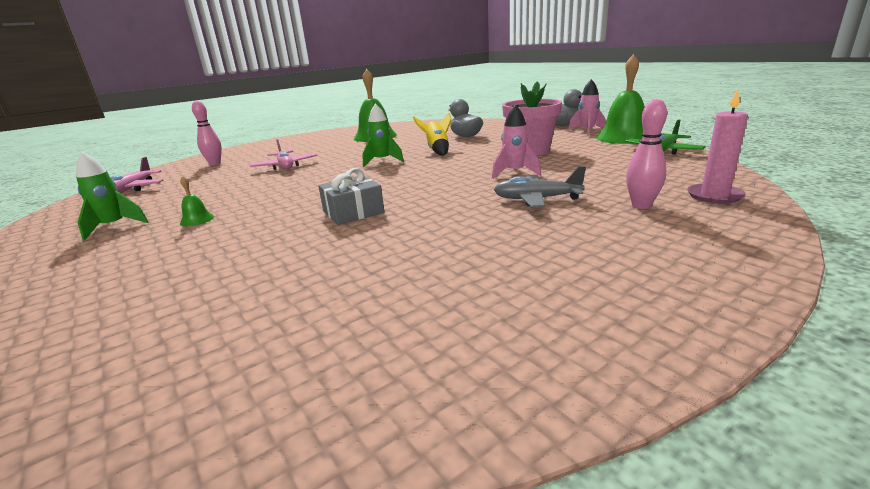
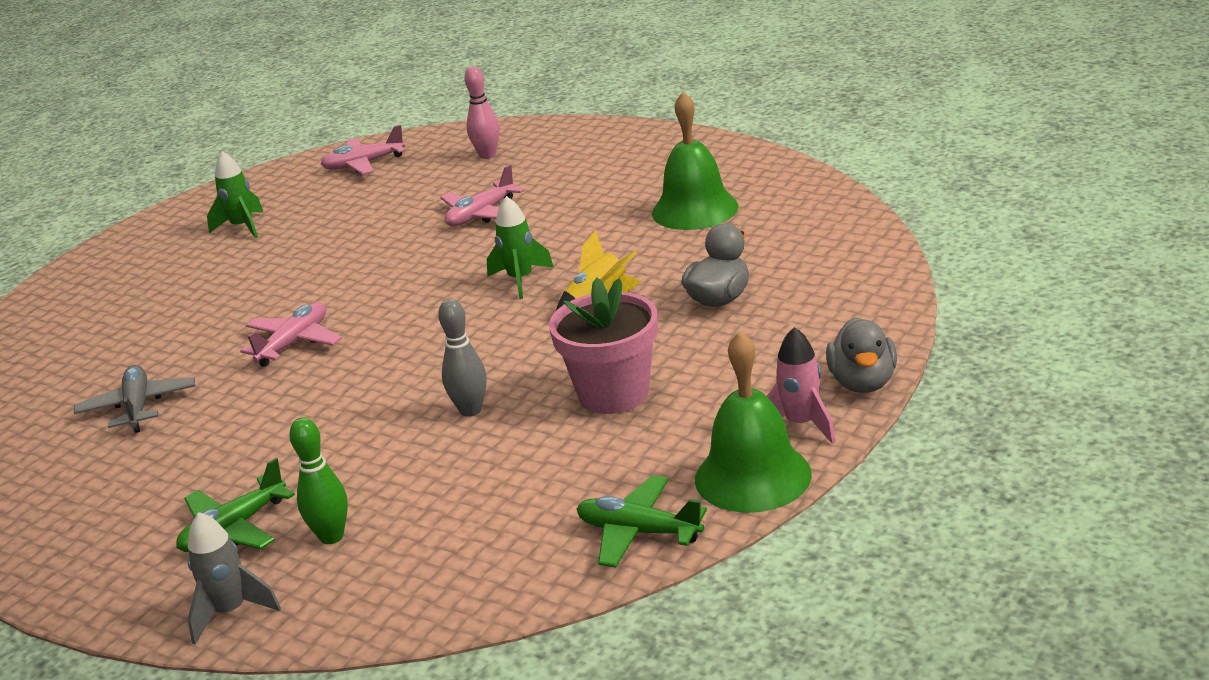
camera: 70 degrees right, 5 degrees up
(197, 220) = (265, 261): green bell -> none
(353, 212) = (294, 343): grey gift -> pink plane
(514, 173) = (470, 410): pink rocket -> grey bowling pin
(536, 199) = (349, 454): grey plane -> grey plane (138, 407)
(616, 235) = (234, 529): none -> green plane
(641, 205) = (331, 536): pink bowling pin -> green bowling pin
(714, 196) = (377, 593): pink candle -> none
(740, 237) = (230, 612): none -> grey rocket

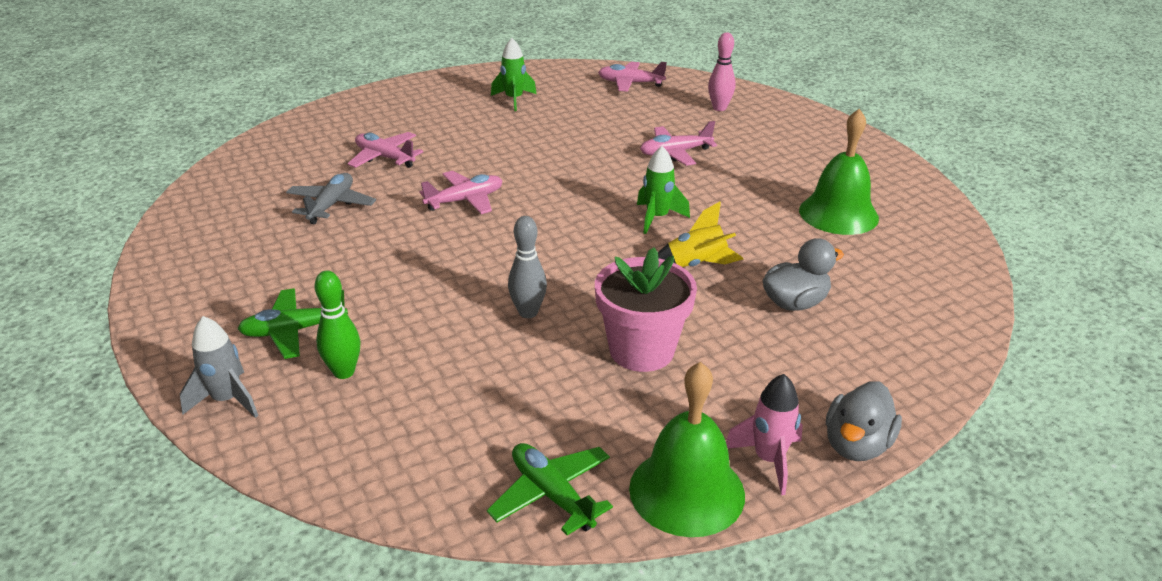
camera: 25 degrees right, 5 degrees up
(149, 339) = (385, 157): none -> pink plane

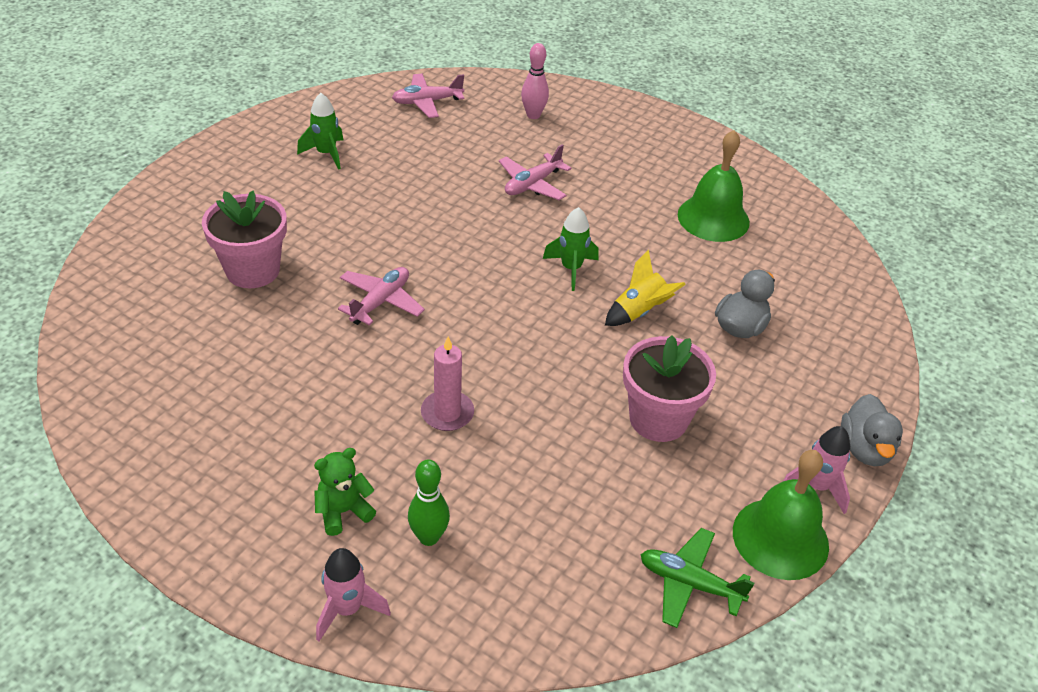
camera: 30 degrees left, 10 degrees up
(227, 400) = (347, 609): grey rocket -> pink rocket
(294, 331) = (343, 511): green plane -> green teddy bear
(331, 205) = (249, 350): grey plane -> none
(385, 157) = (253, 270): pink plane -> pink flower pot
(447, 289) = (447, 413): none -> pink candle
(528, 312) = (538, 413): grey bowling pin -> none

